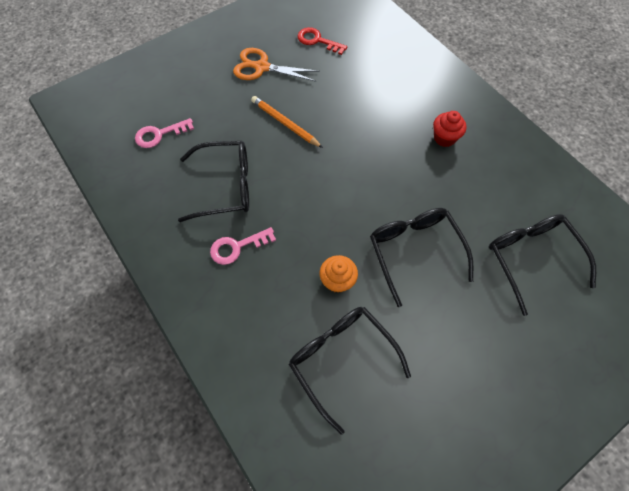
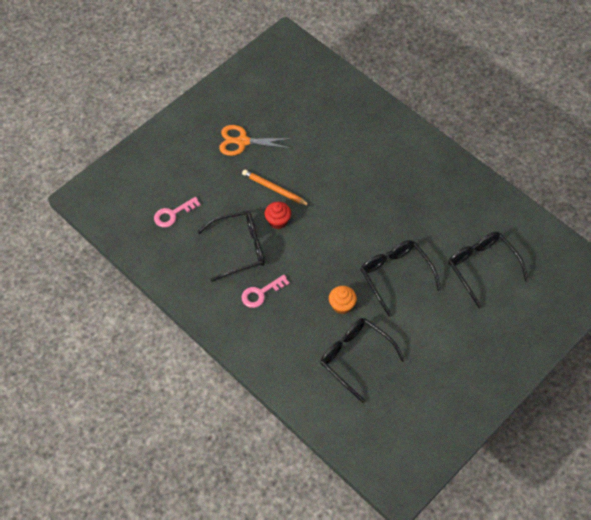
camera: 10 degrees left, 5 degrees down
(317, 41) = (285, 109): red key -> none
(444, 138) = (406, 182): red cupcake -> red cupcake (278, 221)

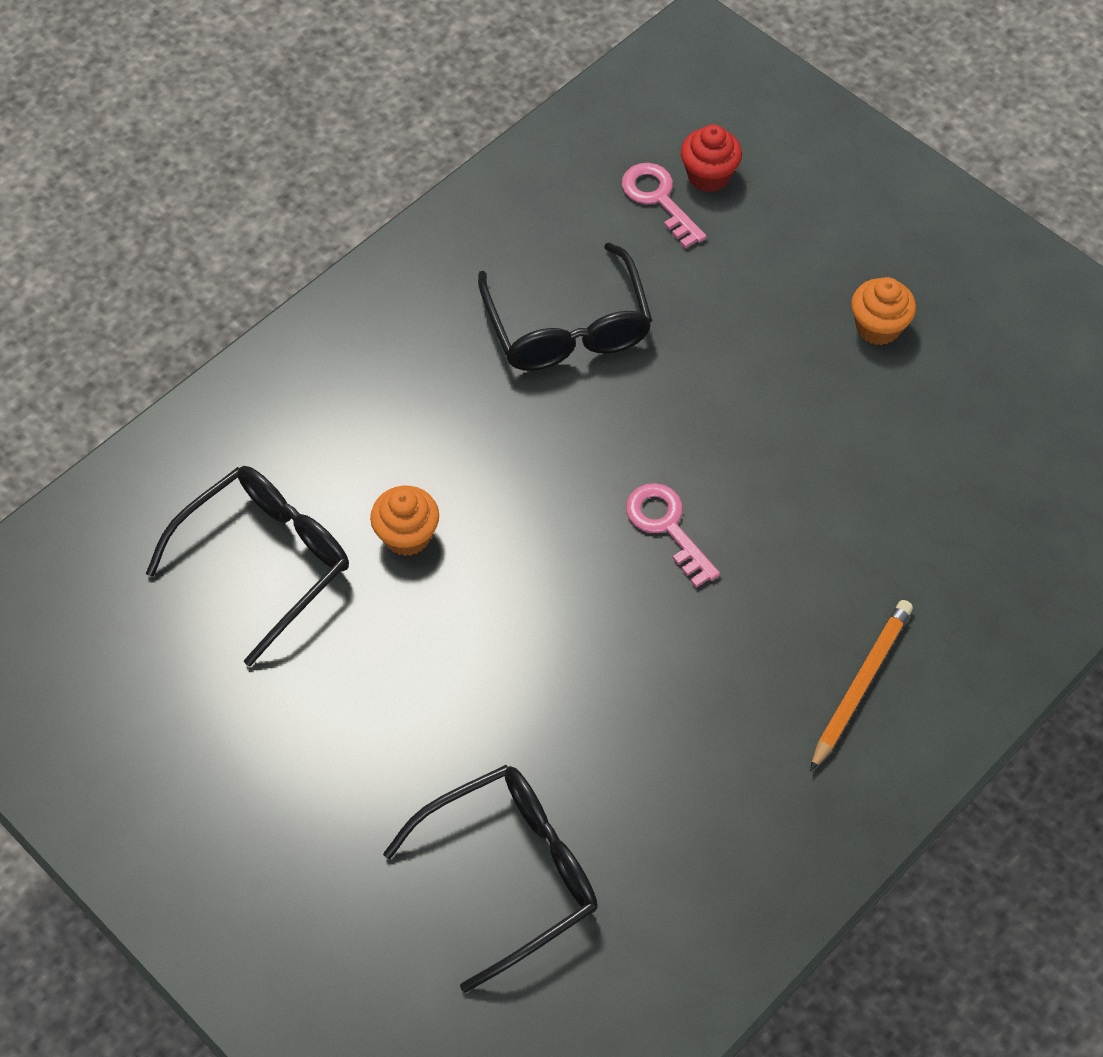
camera: 90 degrees right, 0 degrees up
(242, 141) = (878, 327): orange scissors -> orange cupcake
(261, 293) = (446, 371): pink key -> pink key (667, 527)
(274, 189) = (739, 395): orange pencil -> orange pencil (860, 684)
(278, 221) = (645, 403): red cupcake -> red cupcake (708, 176)
(395, 275) = (488, 657): black glasses -> none

